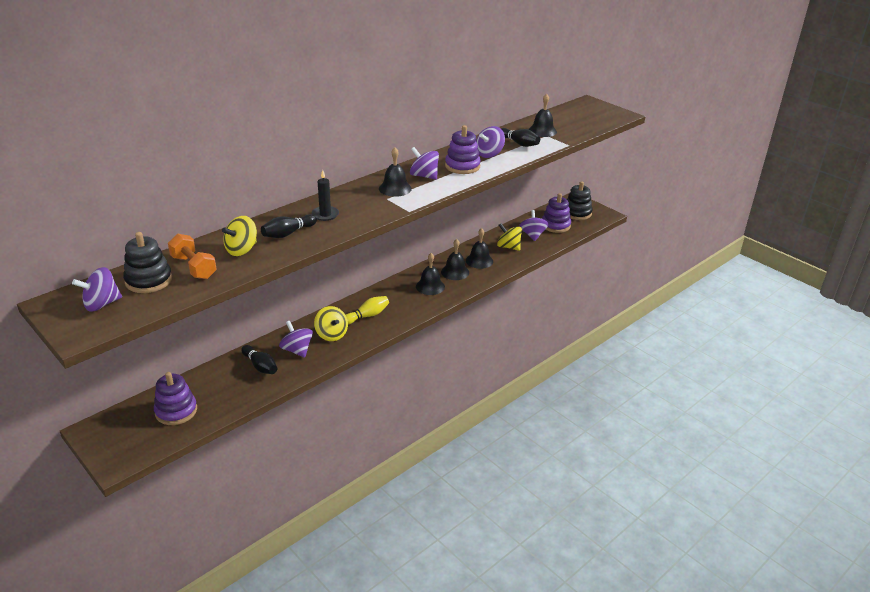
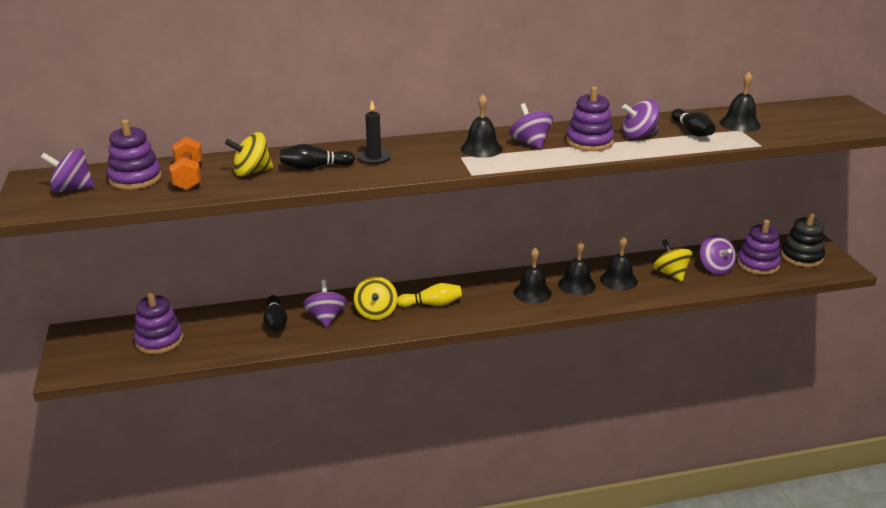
camera: 30 degrees right, 5 degrees down
(148, 280) = (135, 179): black stacking toy -> purple stacking toy
(532, 235) = (715, 268): purple spinning top -> purple spinning top turned 135 degrees clockwise

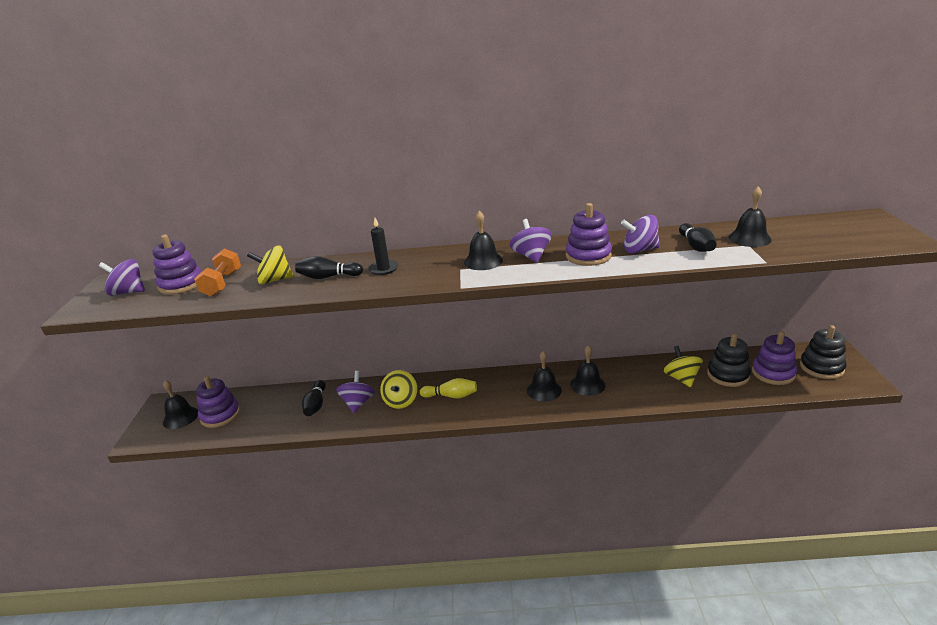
camera: 15 degrees right, 0 degrees up
(618, 280) = (628, 382): black bell -> black bell (180, 417)
(715, 268) = (728, 375): purple spinning top -> black stacking toy

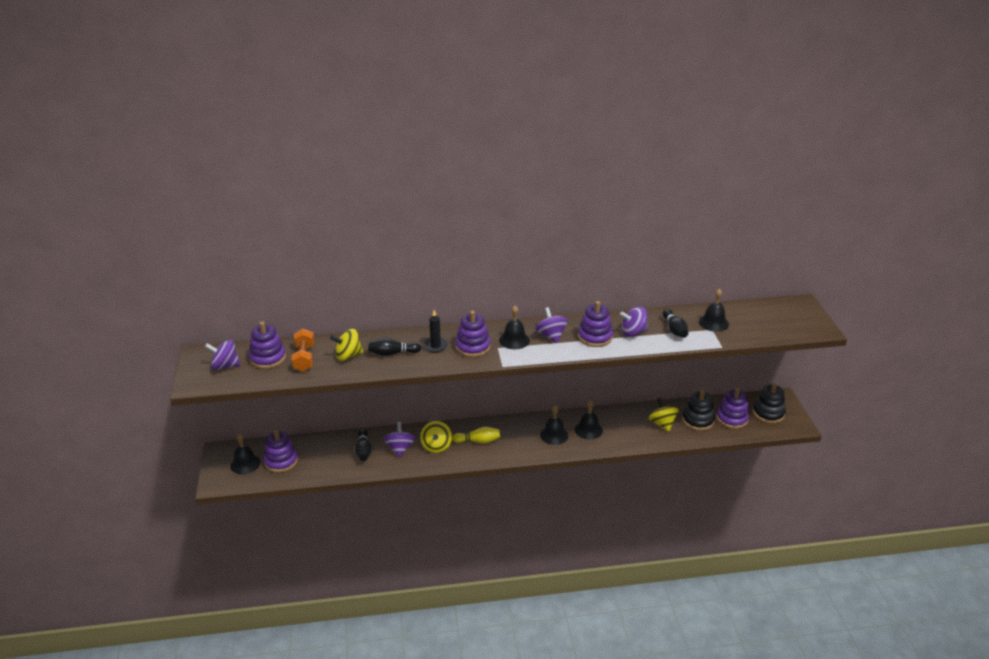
camera: 10 degrees left, 5 degrees up
(429, 269) = (472, 347): none -> purple stacking toy

